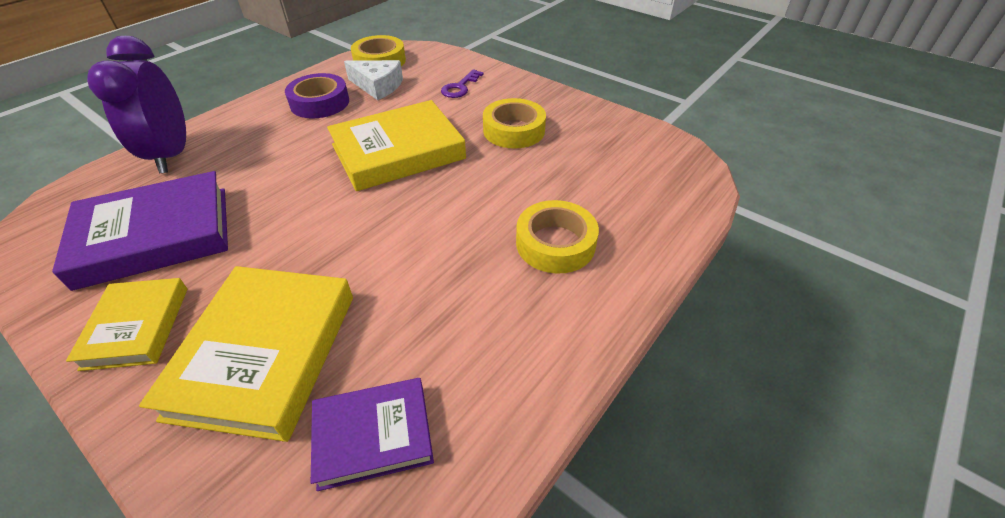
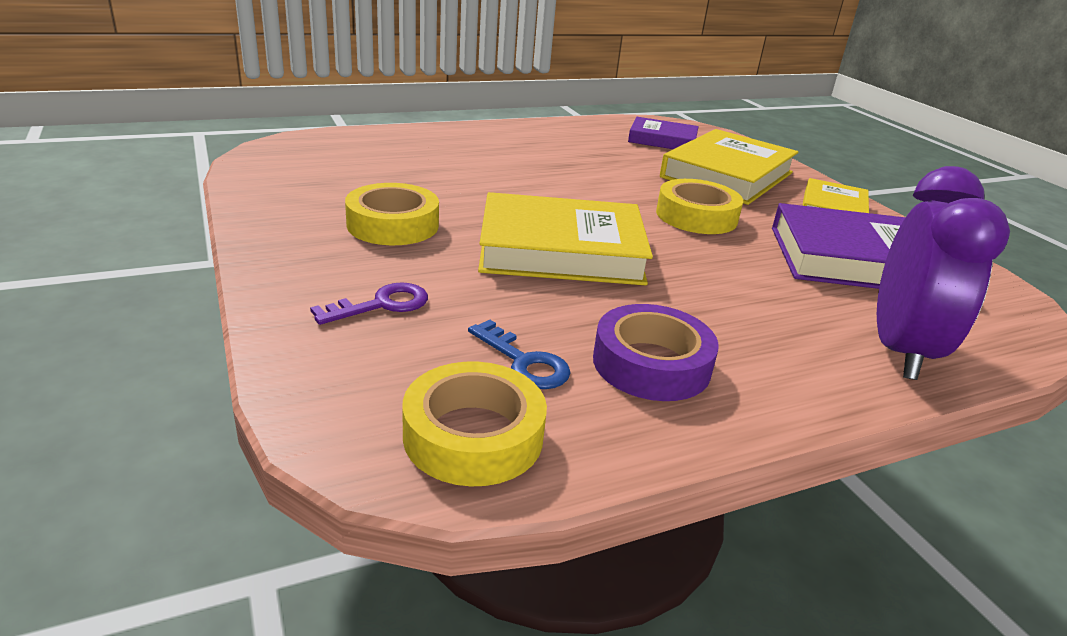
camera: 155 degrees left, 15 degrees down
(378, 86) = (524, 362): white cheese -> blue key
(555, 243) = (478, 154): yellow tape -> yellow tape (696, 216)

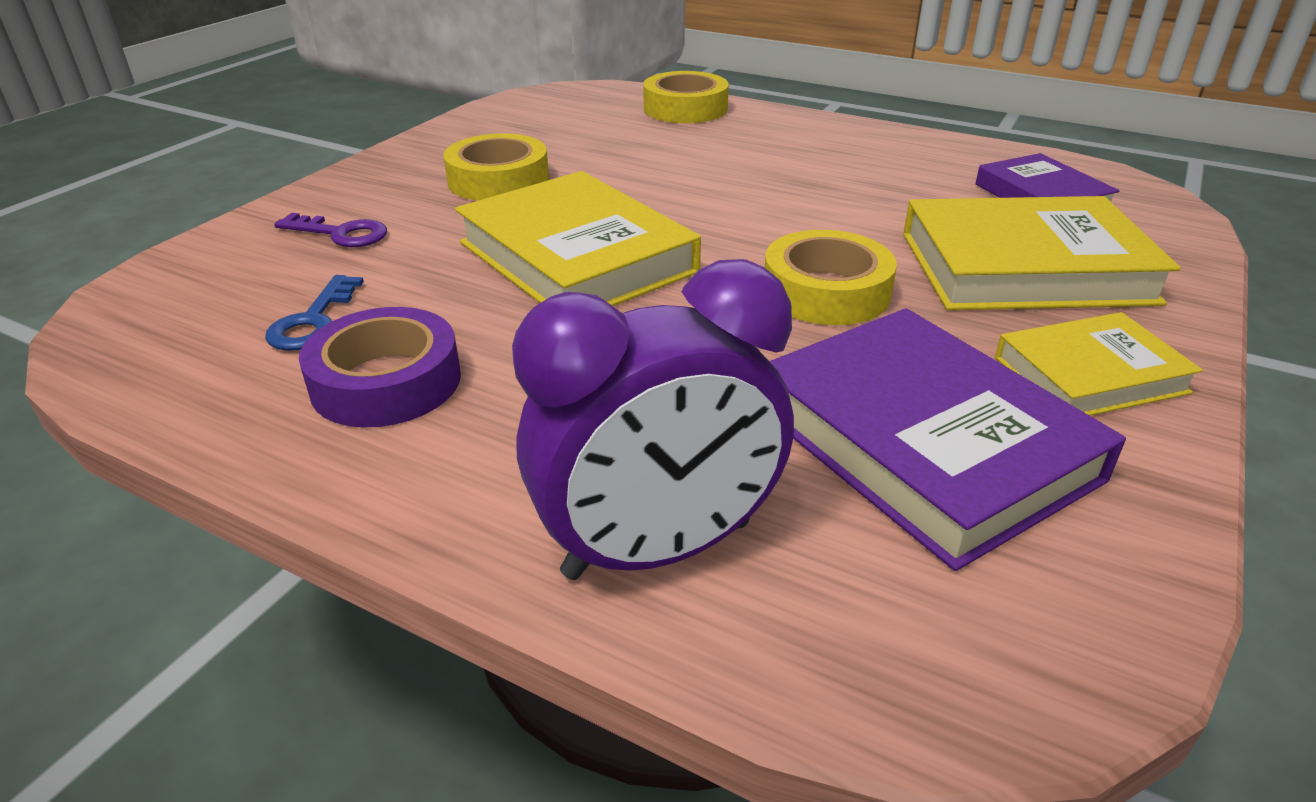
camera: 55 degrees right, 5 degrees up
(473, 435) = (167, 344): yellow tape -> yellow tape (685, 108)

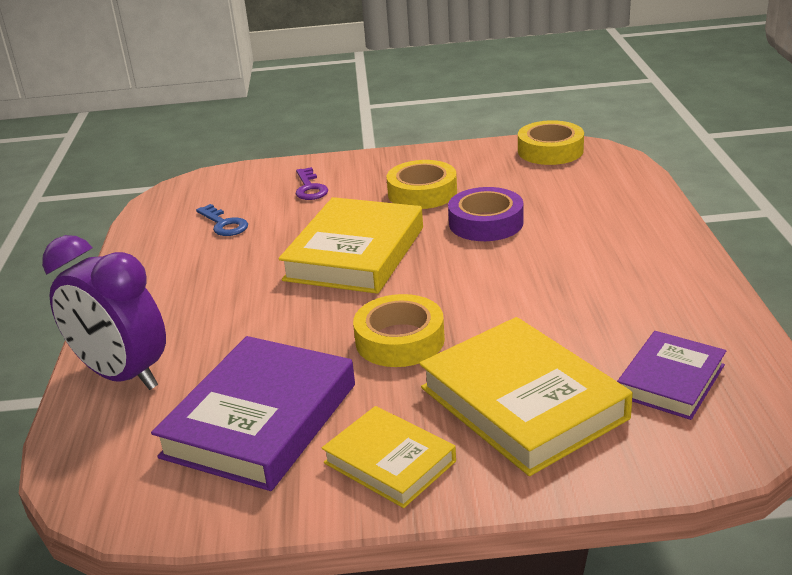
camera: 60 degrees right, 5 degrees down
(313, 321) = (224, 224): blue key -> blue key turned 105 degrees counterclockwise
(386, 382) = (191, 263): purple tape -> purple tape (486, 223)
(685, 108) = (626, 195): yellow tape -> yellow tape (550, 151)

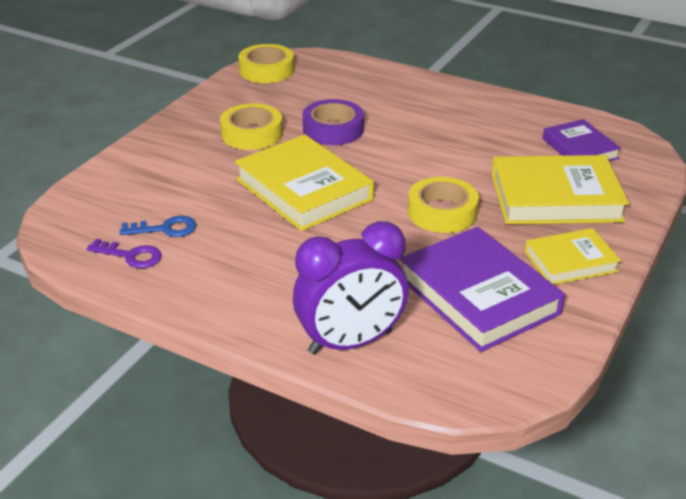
camera: 60 degrees left, 5 degrees up
(310, 188) = (165, 172): purple key -> purple key (131, 256)

